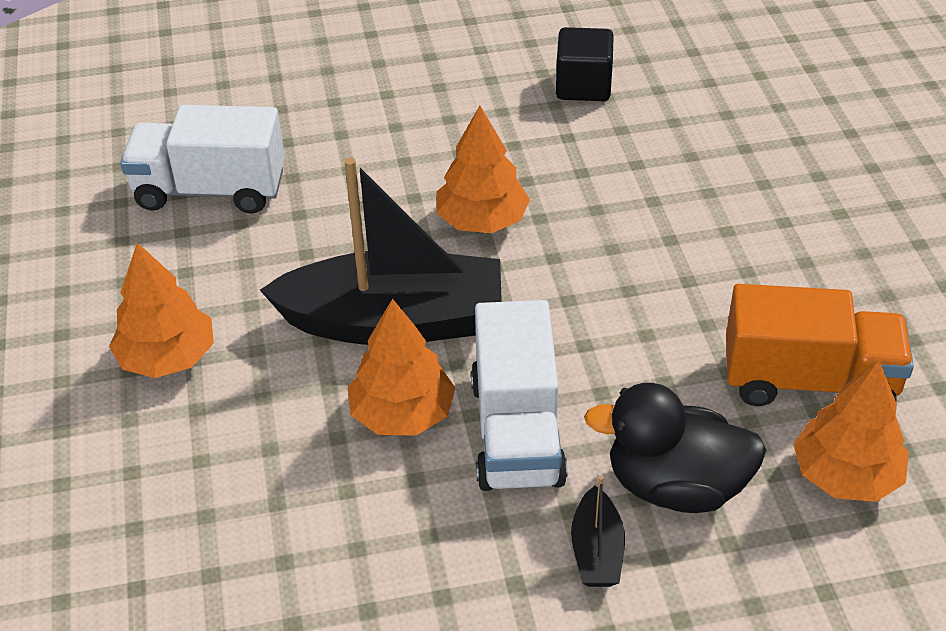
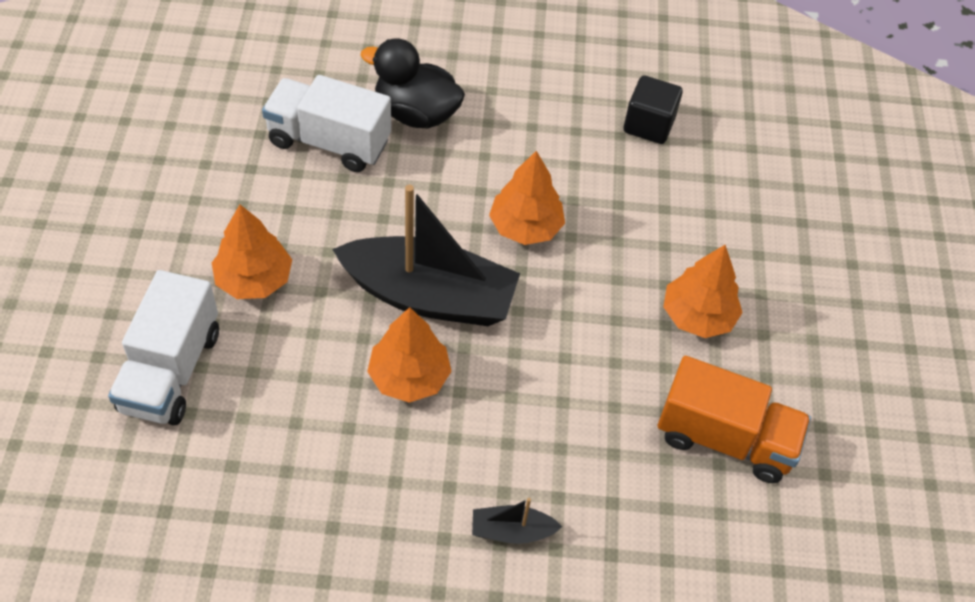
camera: 10 degrees right, 10 degrees up
(517, 432) = (488, 416): white truck -> white truck (171, 371)
(596, 551) = (511, 531): black boat -> black boat turned 75 degrees clockwise
(675, 486) = (589, 496): black duck -> black duck (416, 113)
(845, 475) = (720, 525): orange tree -> orange tree (698, 316)

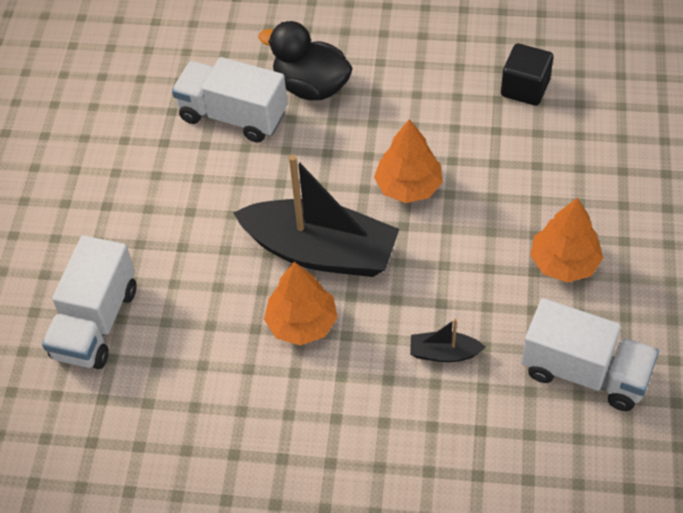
camera: 10 degrees right, 0 degrees up
(254, 279) = (167, 241): orange tree -> none
(511, 531) = (390, 456): black boat -> black boat (444, 353)
(725, 438) = (584, 372): orange truck -> white truck

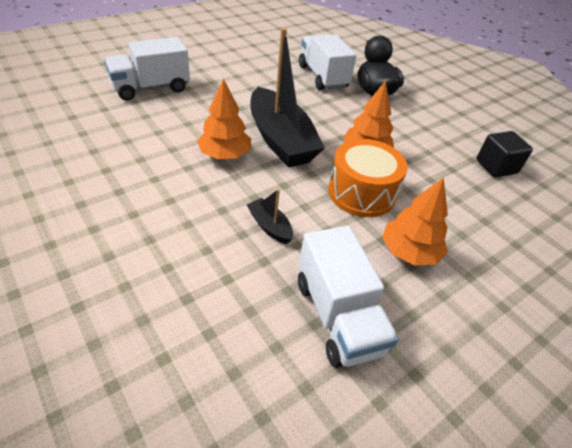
camera: 40 degrees right, 10 degrees down
(463, 239) = (361, 193): none -> orange drum

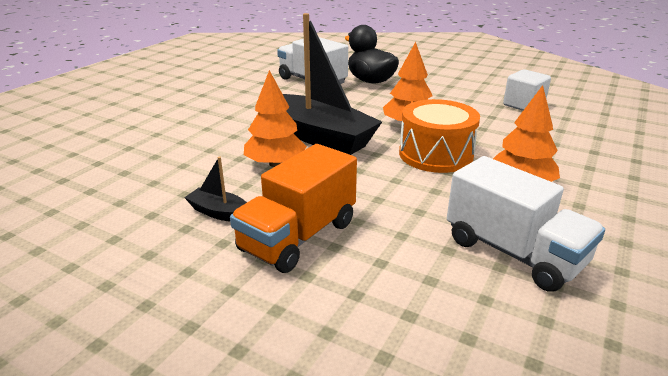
camera: 20 degrees left, 15 degrees down
(151, 88) = (138, 132): white truck -> none
(187, 230) = (298, 236): none -> orange truck
(269, 226) = (379, 206): black boat -> black boat (219, 213)
(496, 167) = (523, 105): black cube -> white cube

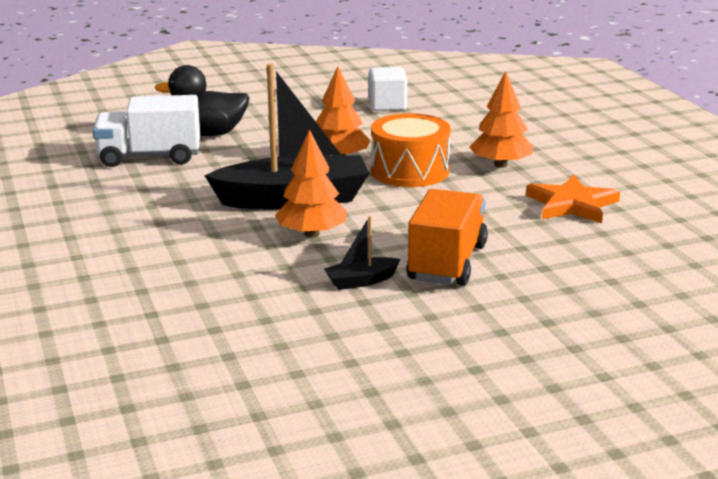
camera: 50 degrees left, 5 degrees down
(298, 236) = (447, 263): orange truck -> orange truck turned 150 degrees counterclockwise
(513, 252) = (572, 204): white truck -> orange star

